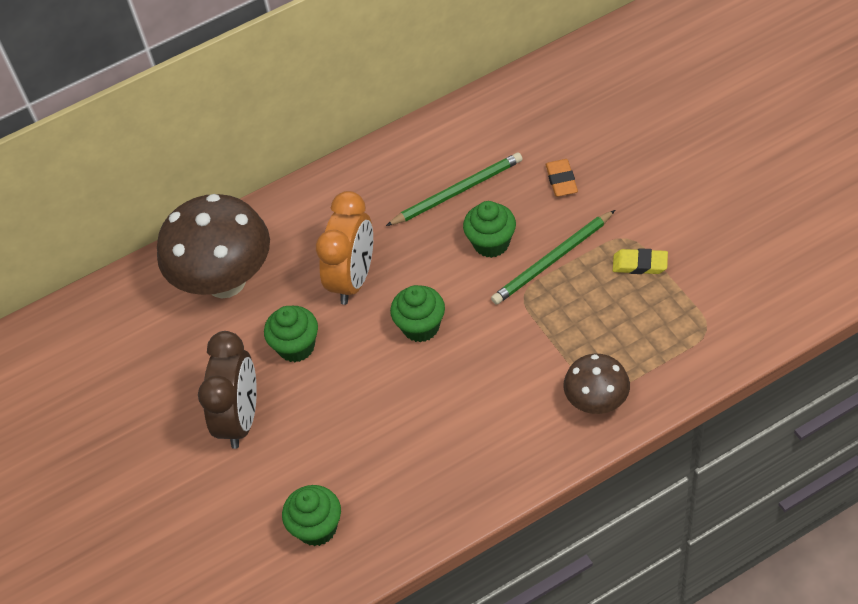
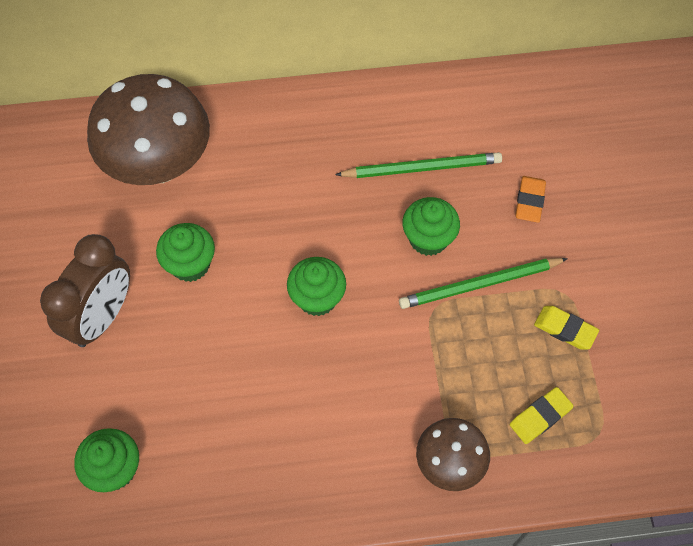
camera: 15 degrees right, 10 degrees up
(353, 279) = (278, 217): orange clock -> none
(652, 337) = (540, 417): none -> yellow eraser

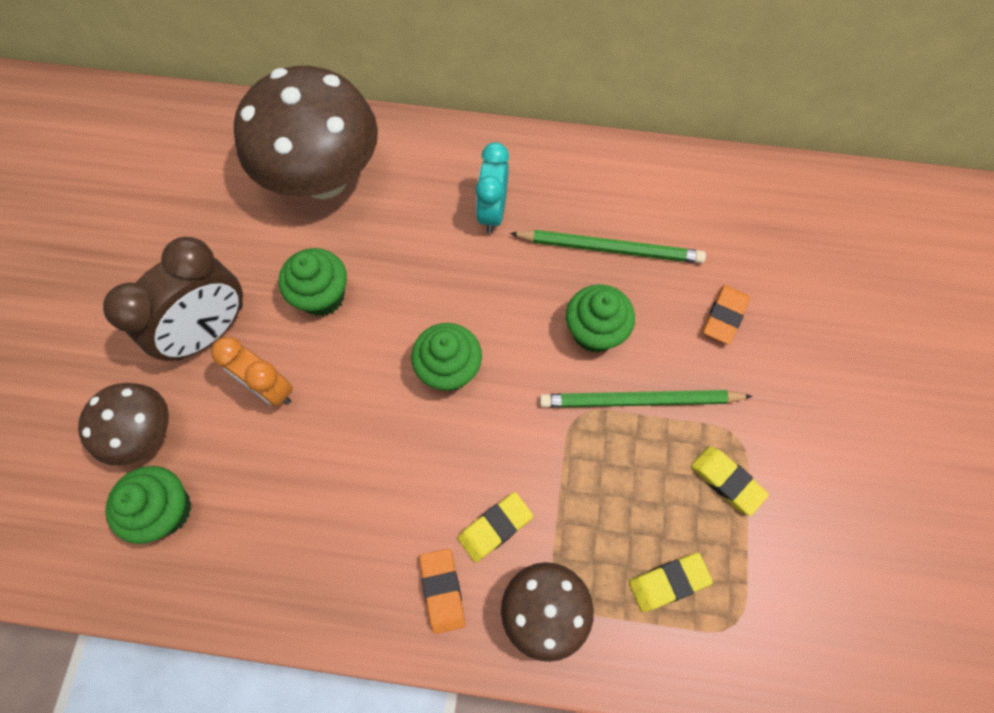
camera: 15 degrees right, 5 degrees up
(76, 413) = (147, 434): none -> brown mushroom
(169, 350) = (269, 388): none -> orange clock
(314, 160) = (492, 212): none -> turquoise clock
(364, 470) = (442, 590): none -> orange eraser
(392, 411) = (495, 527): none -> yellow eraser

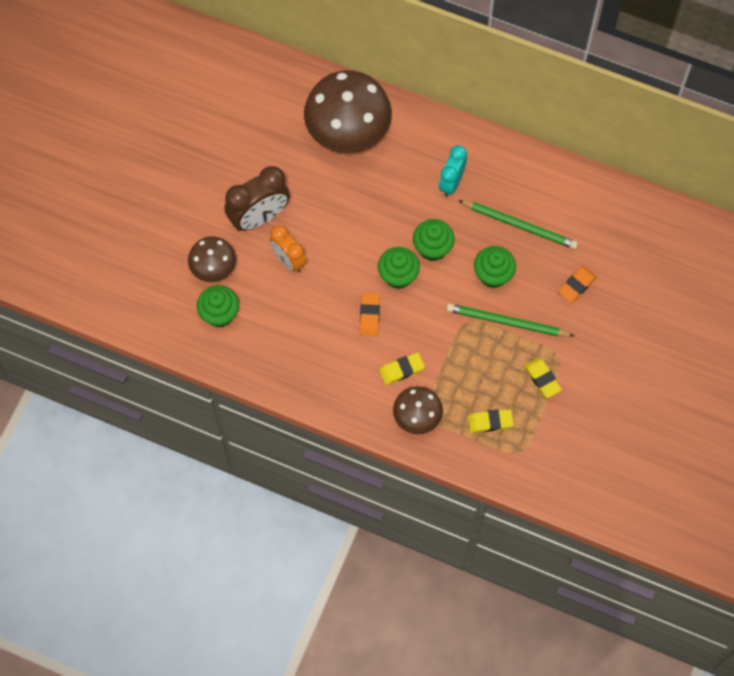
camera: 15 degrees right, 0 degrees up
(322, 296) = (331, 212): green cupcake -> green cupcake (432, 248)
(442, 590) = (364, 394): orange eraser -> orange eraser (369, 315)

